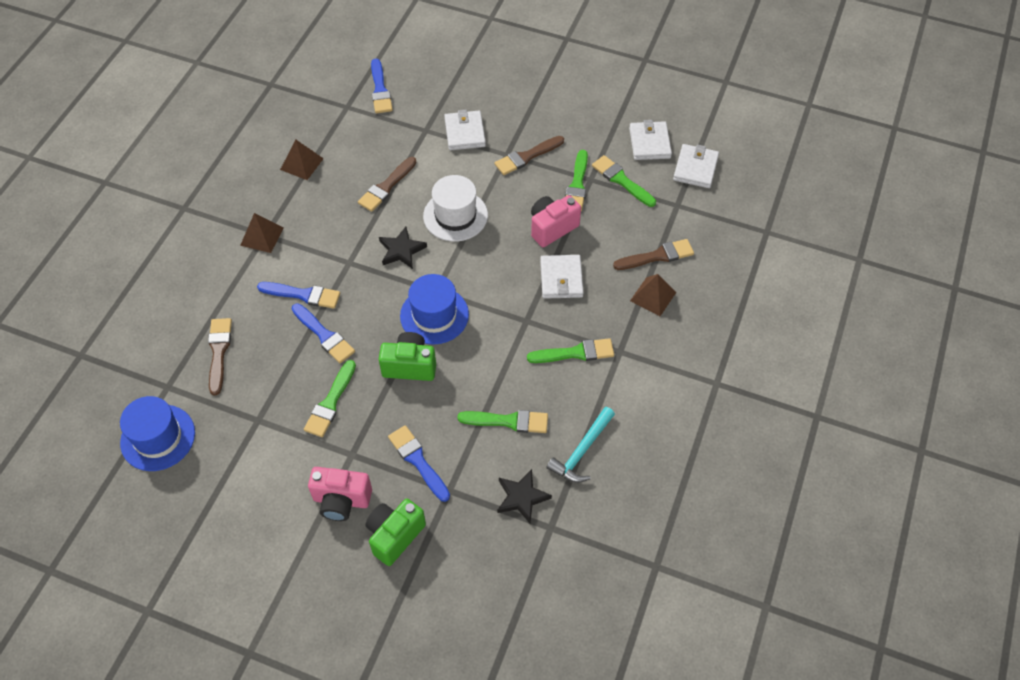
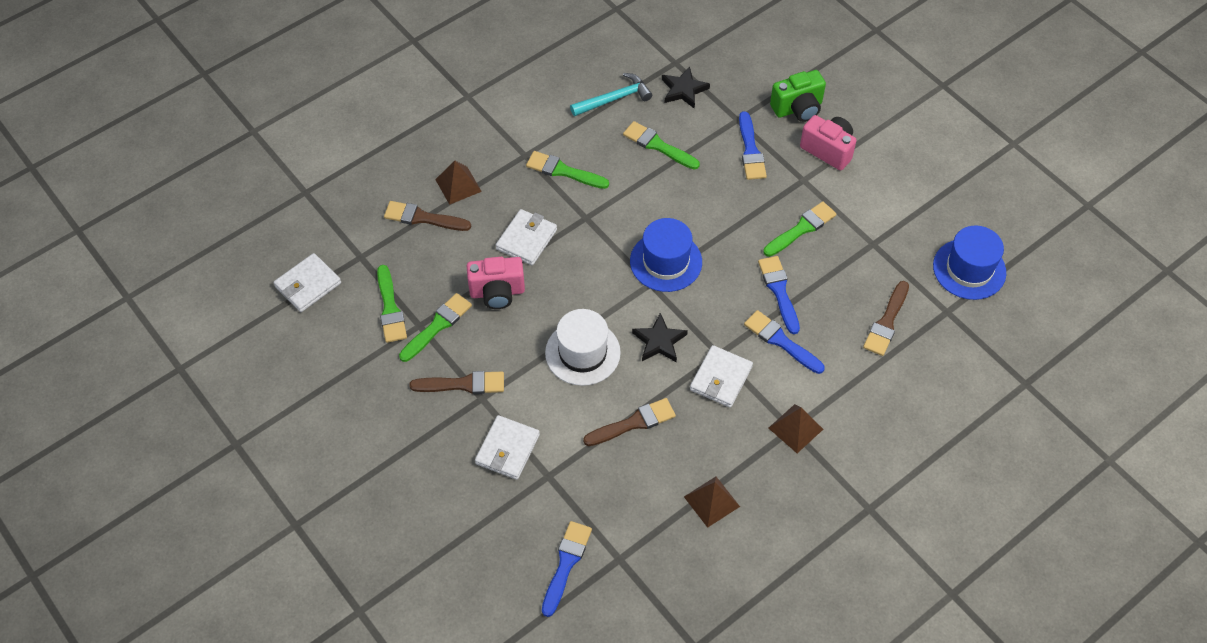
camera: 150 degrees left, 0 degrees up
(410, 366) = (714, 227): green camera -> none
(649, 143) = (326, 335): white wallet -> white wallet (720, 378)

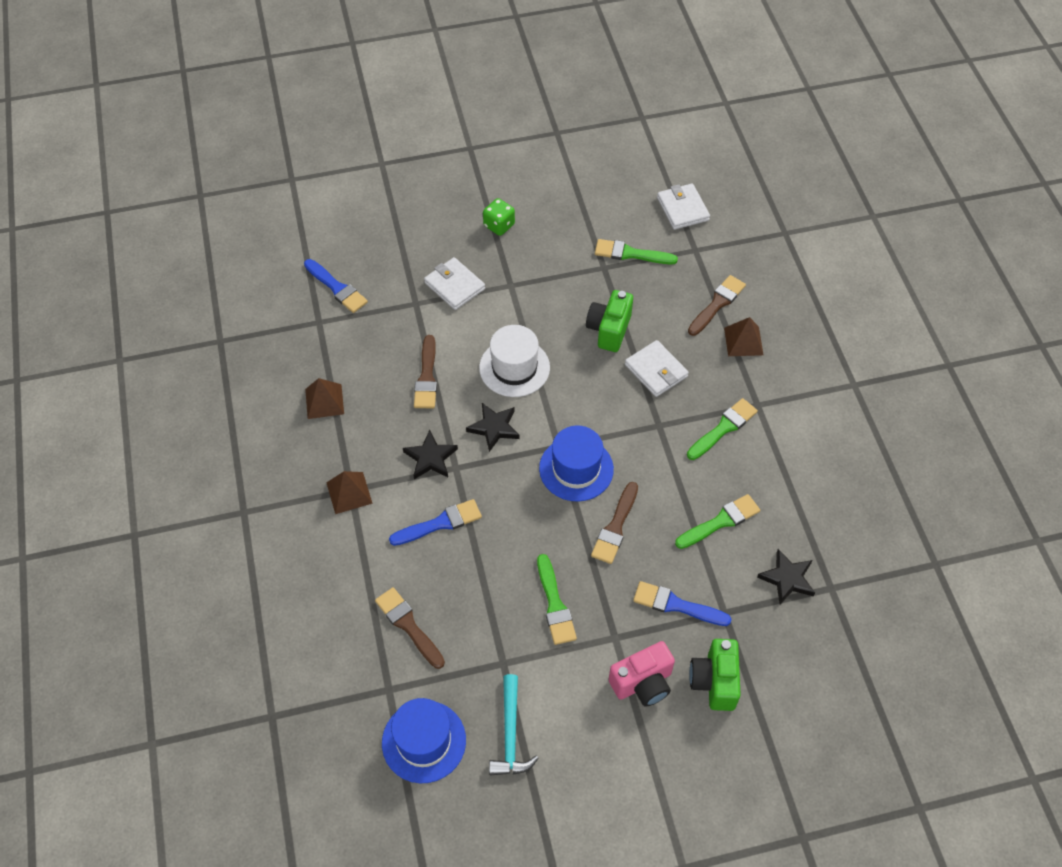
camera: 115 degrees right, 0 degrees up
(404, 443) = (499, 225): none -> green dice
(437, 326) = (596, 279): green brush -> none
(463, 384) = (530, 277): brown brush -> brown brush (615, 527)
(497, 292) = (609, 330): pink camera -> green camera
(614, 99) = (800, 508): turquoise hammer -> turquoise hammer (510, 734)
(720, 378) = (430, 458): white wallet -> black star
(779, 291) = (494, 548): blue brush -> none

